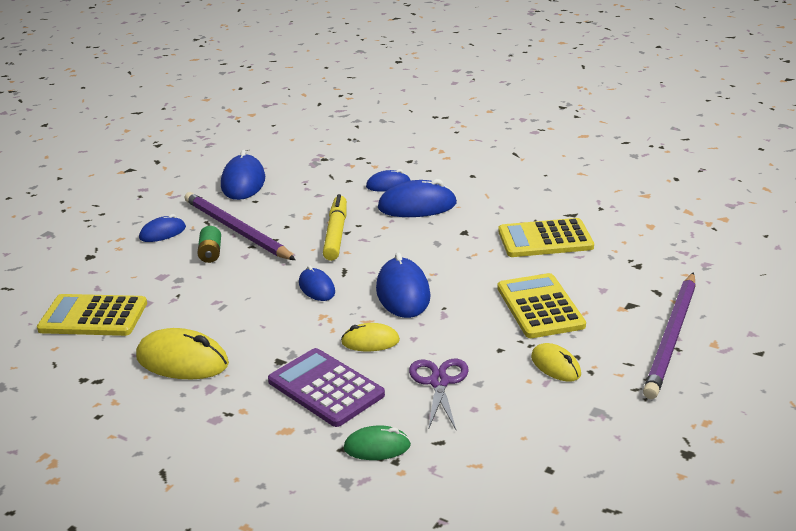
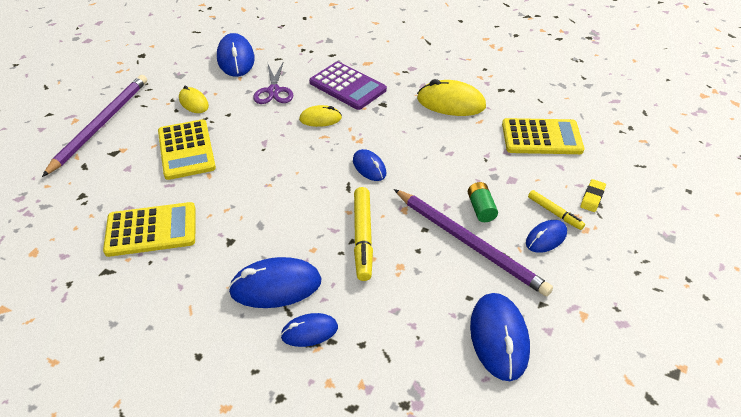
camera: 175 degrees right, 15 degrees up
(89, 261) = (592, 197): none -> yellow eraser
(139, 250) = (554, 213): none -> yellow marker
(377, 447) = (313, 55): green mouse -> none
(403, 293) = (295, 162): blue mouse -> blue mouse (236, 59)

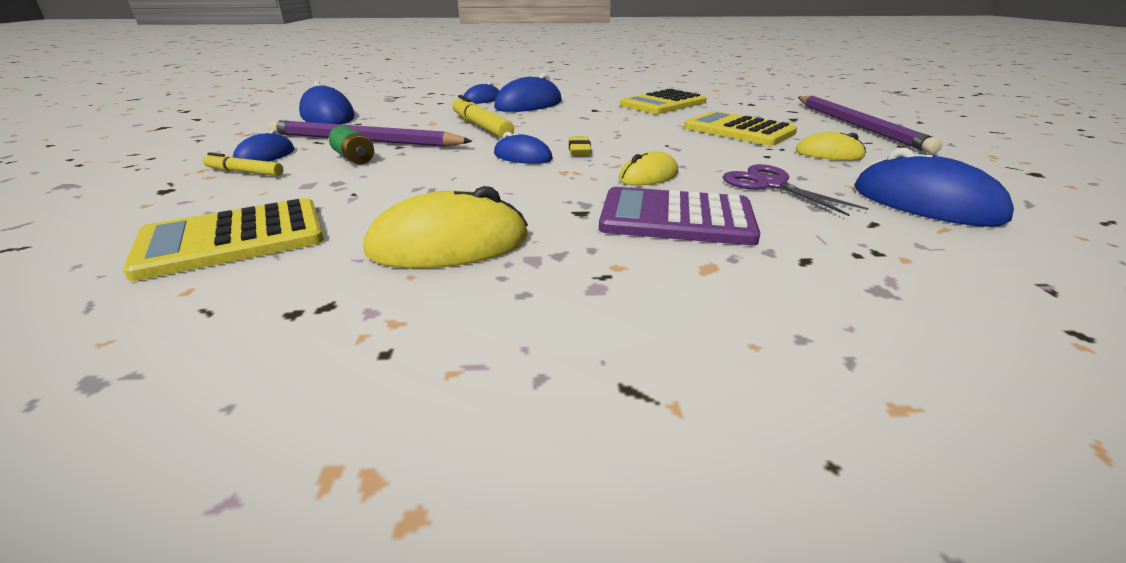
camera: 150 degrees right, 15 degrees down
(592, 197) = (169, 193): yellow eraser -> yellow eraser (579, 150)

